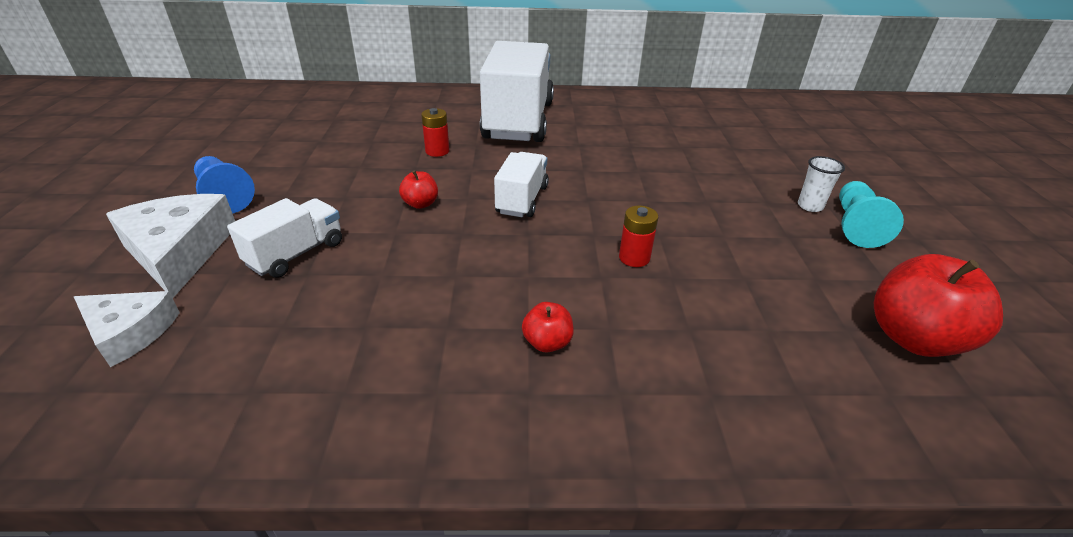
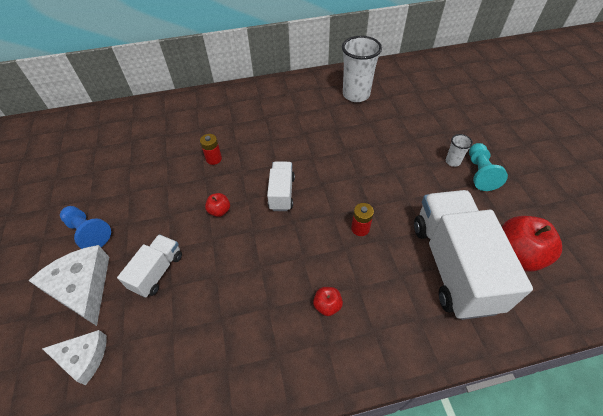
camera: 10 degrees left, 15 degrees up
(518, 121) = (258, 117): white truck -> white truck (453, 265)
(670, 118) = (356, 95): none -> white cup

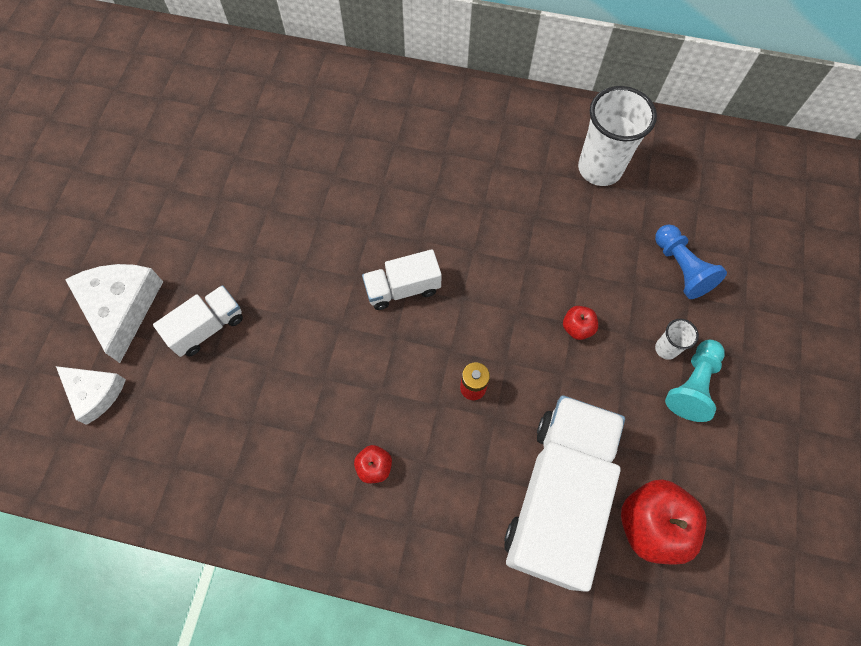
camera: 25 degrees right, 15 degrees up
(88, 232) = (153, 236): blue pawn -> blue pawn (681, 268)
(214, 159) = (343, 194): red battery -> none
(219, 211) = (313, 278): red apple -> red apple (577, 328)
(281, 193) = (402, 288): white truck -> white truck turned 135 degrees counterclockwise

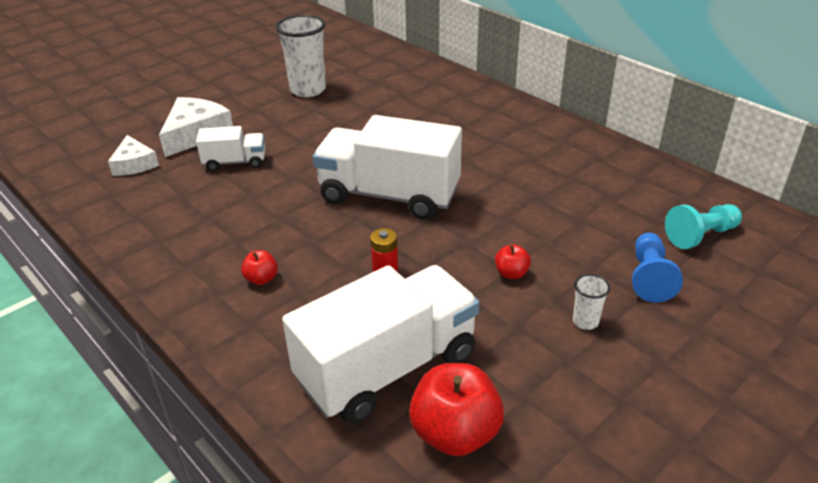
camera: 35 degrees right, 30 degrees down
(402, 288) = (389, 195): white truck -> white truck, size x2.02
(600, 168) = (624, 192): white cup -> white cup (308, 90)
(692, 385) = (590, 357): turquoise pawn -> turquoise pawn (700, 235)

